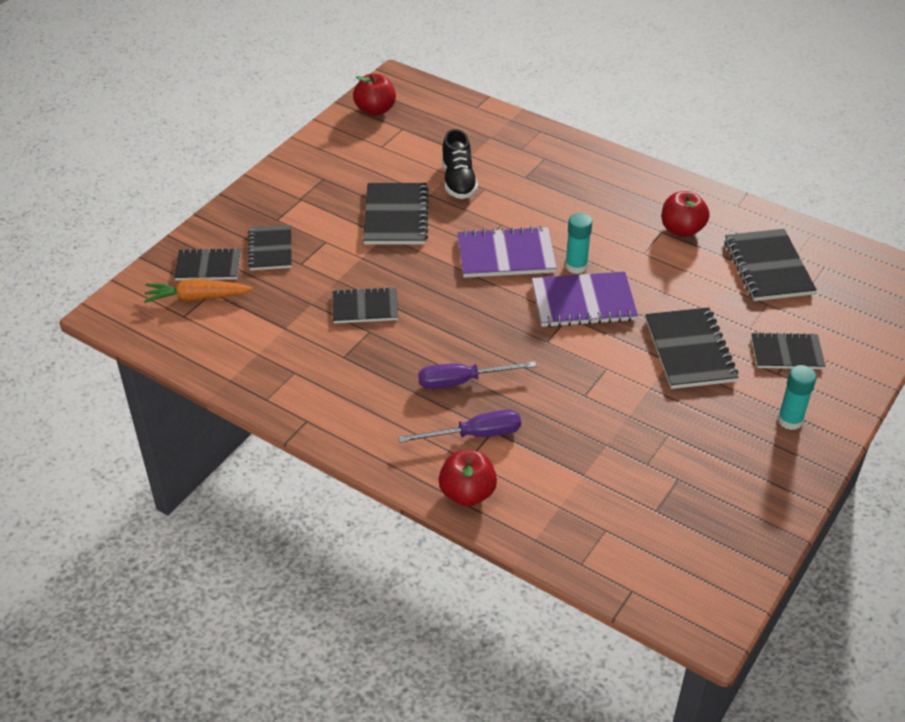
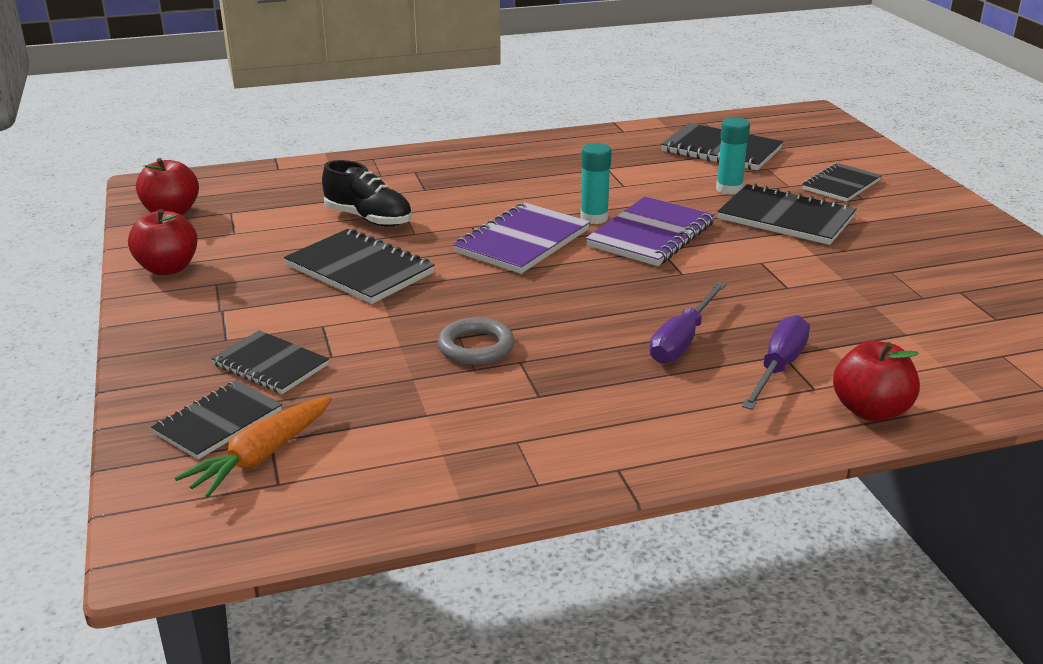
camera: 50 degrees left, 15 degrees down
(365, 307) = (476, 347): black notebook -> grey ring
(682, 230) = (619, 160): red apple -> red apple (168, 268)
(790, 420) = (930, 216): turquoise glue stick -> turquoise glue stick (729, 189)

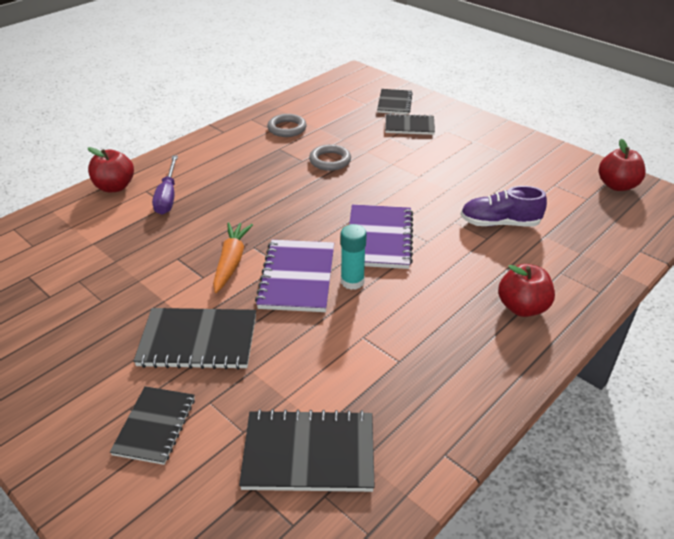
camera: 150 degrees right, 10 degrees up
(168, 268) = (540, 152): red apple -> red apple (522, 307)
(261, 457) = (361, 99): orange carrot -> orange carrot (231, 262)
(359, 270) = (445, 183): black notebook -> none
(368, 219) = (499, 223): black shoe -> purple shoe
(486, 433) = (287, 128): none -> grey ring
(682, 340) = (227, 197): purple screwdriver -> none
(729, 189) = (265, 369): turquoise glue stick -> none

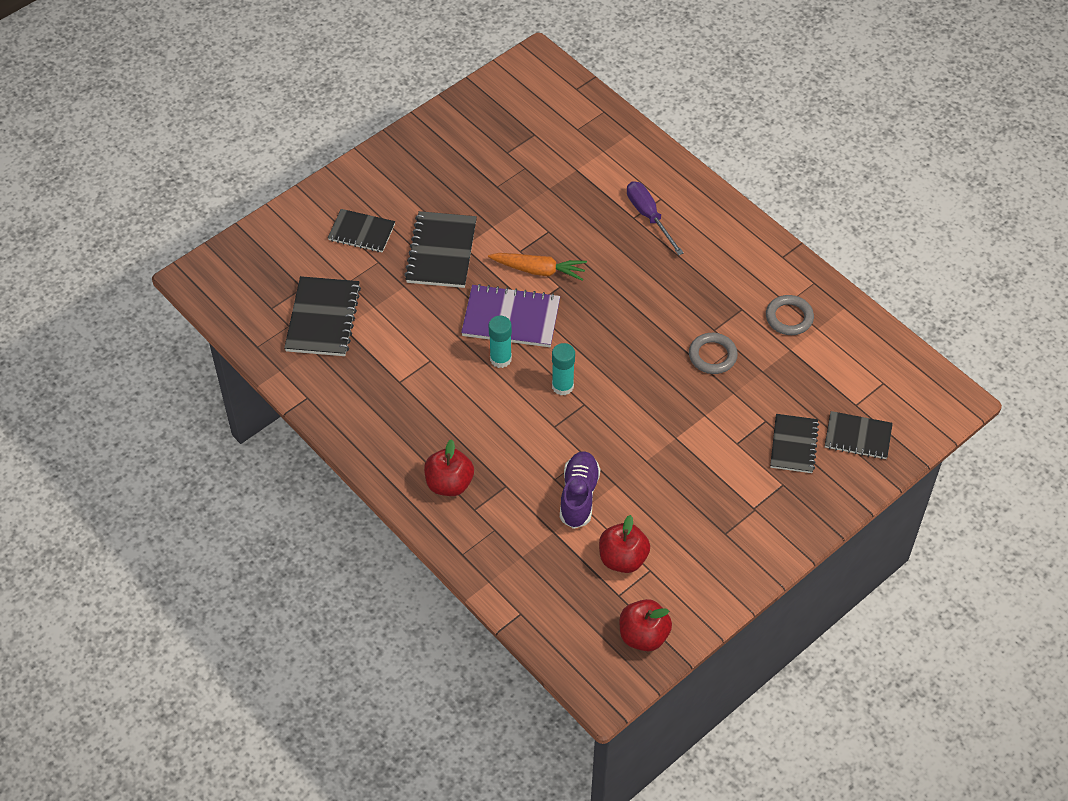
camera: 95 degrees right, 15 degrees up
(115, 187) = (668, 173): red apple -> red apple (623, 559)
(168, 196) = (649, 216): purple screwdriver -> purple screwdriver turned 60 degrees clockwise
(379, 238) = (562, 386): purple notebook -> turquoise glue stick

